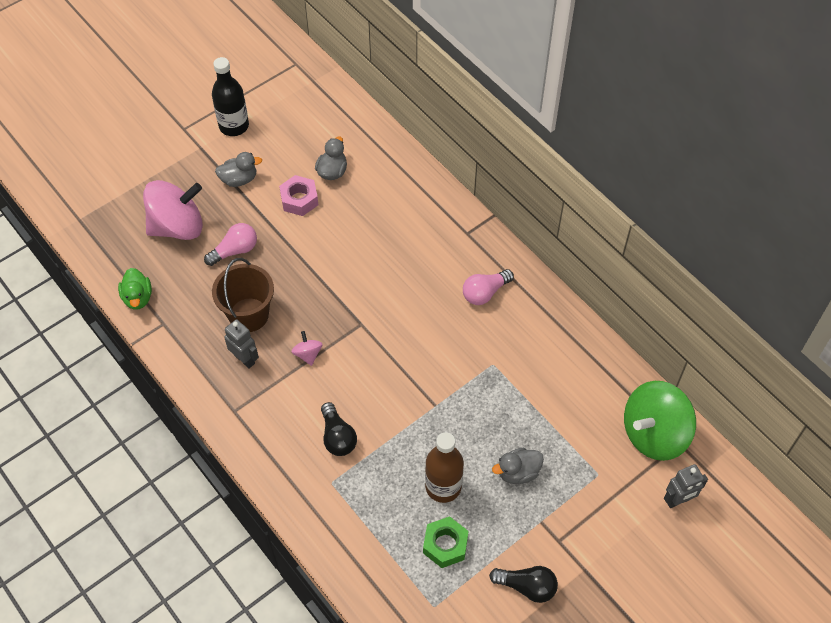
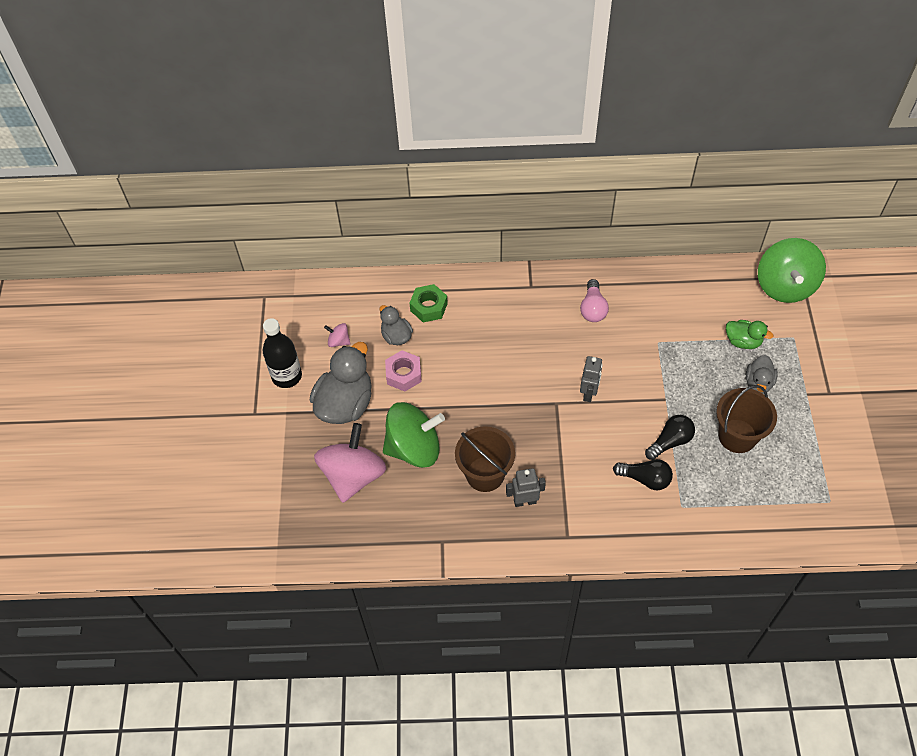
camera: 50 degrees left, 0 degrees up
(138, 298) = (400, 546): green duck -> green duck (743, 341)
(235, 250) = (414, 448): pink light bulb -> green spinning top
(239, 179) = (345, 404): grey duck -> grey duck, size x1.85
(308, 354) = (555, 455): pink spinning top -> pink spinning top (339, 341)
(443, 486) = (737, 436): brown bottle -> brown bucket
(445, 545) = (786, 464): green nut -> green nut (429, 307)
(527, 586) = (852, 434): black light bulb -> black light bulb (670, 441)
(678, 500) = (845, 306): grey robot -> grey robot (589, 393)

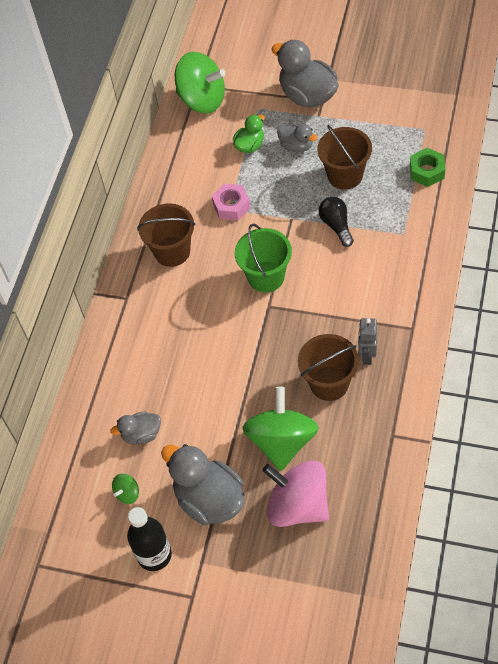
camera: 70 degrees left, 0 degrees up
(339, 341) = (127, 493): pink spinning top -> green spinning top
(403, 374) = (191, 436): pink nut -> pink nut (231, 206)
(429, 307) = (116, 396): green nut -> green nut (427, 171)
(589, 393) = (266, 277): grey robot -> green bucket
(593, 308) = (172, 251): pink light bulb -> brown bucket
(645, 479) = (369, 254): black light bulb -> none
(830, 378) = (307, 95): none -> grey duck

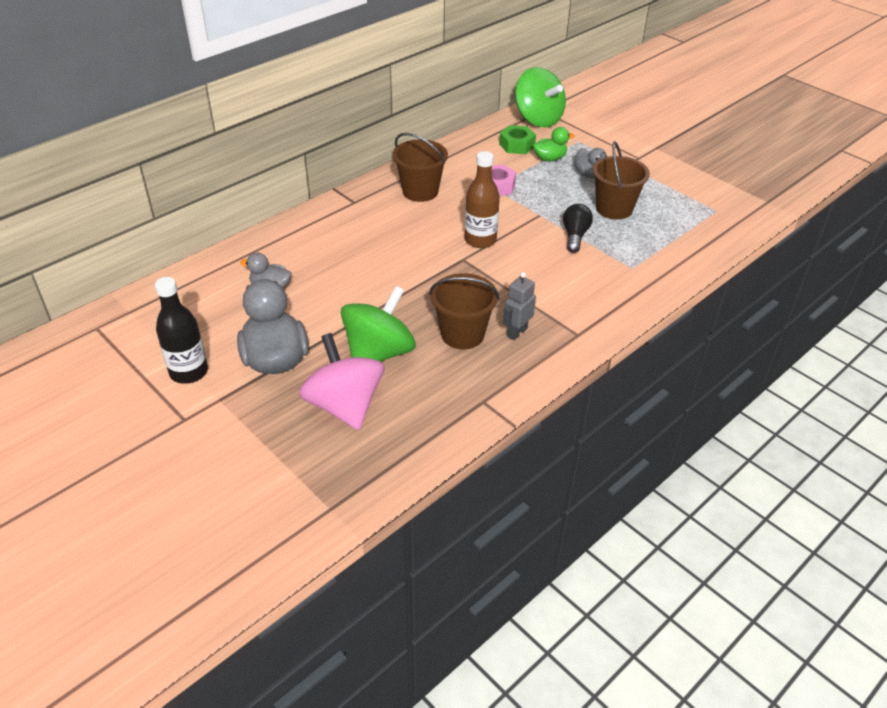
camera: 25 degrees right, 15 degrees down
(127, 493) = (216, 319): green spinning top -> none
(266, 277) = (480, 240): green bucket -> brown bottle
(307, 95) = (628, 150): grey duck -> none
(427, 171) = (693, 237): green nut -> green nut (517, 145)

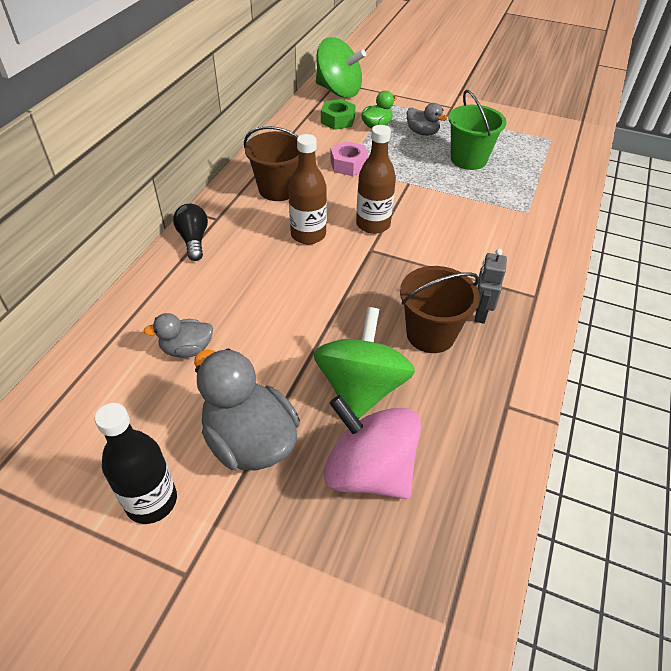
camera: 25 degrees left, 5 degrees up
(419, 233) = (308, 235): none -> brown bottle
(575, 236) = (455, 195): black light bulb -> black light bulb (193, 240)
(614, 209) = (468, 159): brown bucket -> green bucket

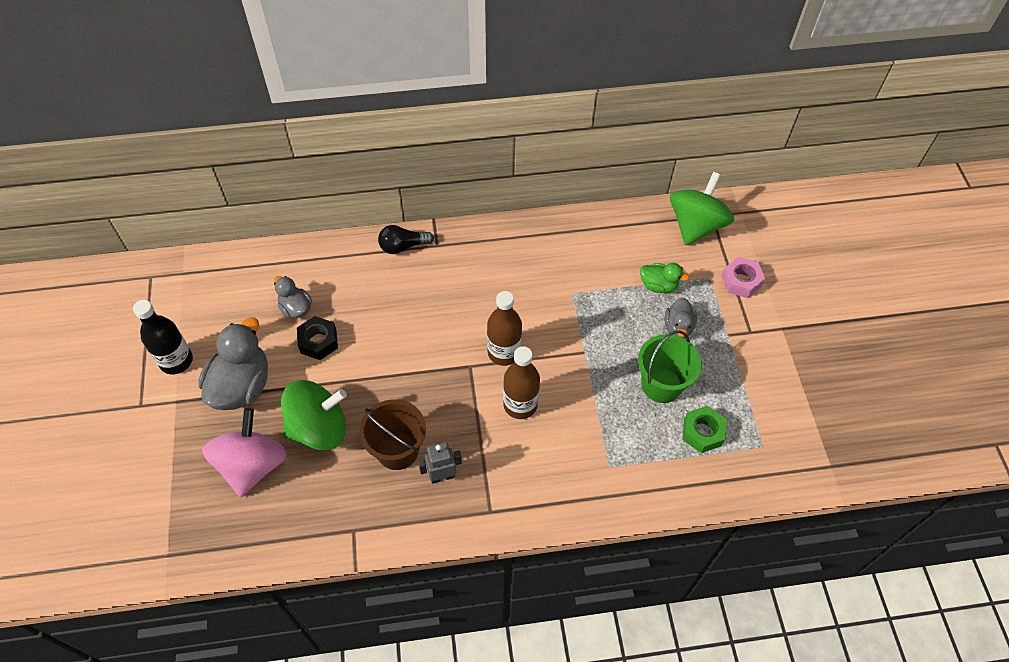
camera: 60 degrees right, 10 degrees up
(193, 240) = (403, 246): black light bulb -> black light bulb turned 150 degrees counterclockwise
(249, 346) = (318, 342): none -> black nut
(278, 189) = (502, 263): brown bucket -> none
(308, 235) = (459, 314): brown bottle -> brown bottle (520, 405)
(337, 120) = (642, 251): green nut -> green nut (702, 432)
(338, 91) = (696, 225): green spinning top -> green spinning top turned 150 degrees counterclockwise
(349, 164) = (576, 294): pink nut -> pink nut (741, 281)

